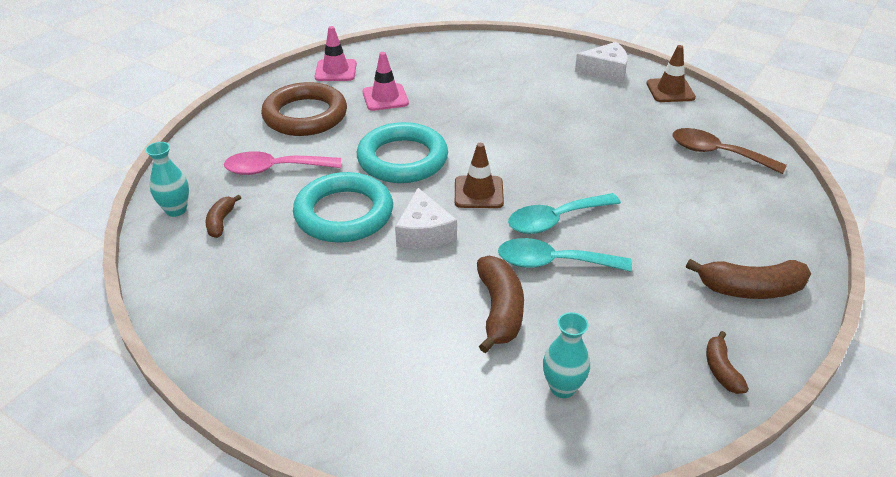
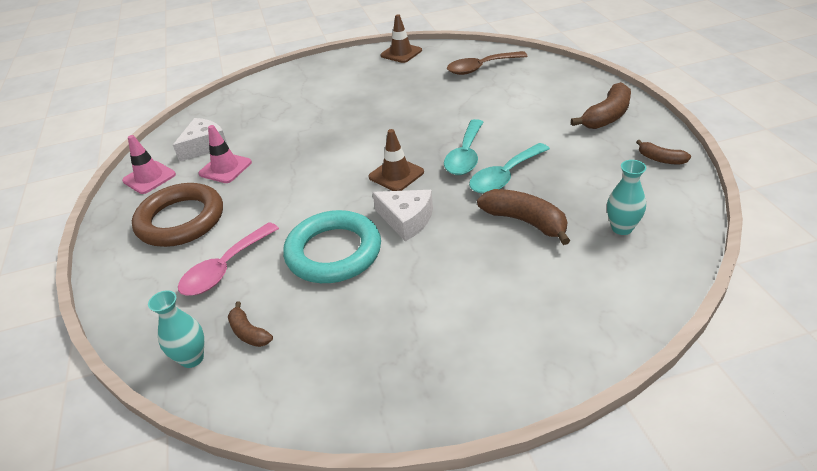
camera: 45 degrees left, 0 degrees up
(402, 159) = (311, 193): turquoise ring -> none
(605, 70) = (346, 64): white cheese -> white cheese (204, 146)

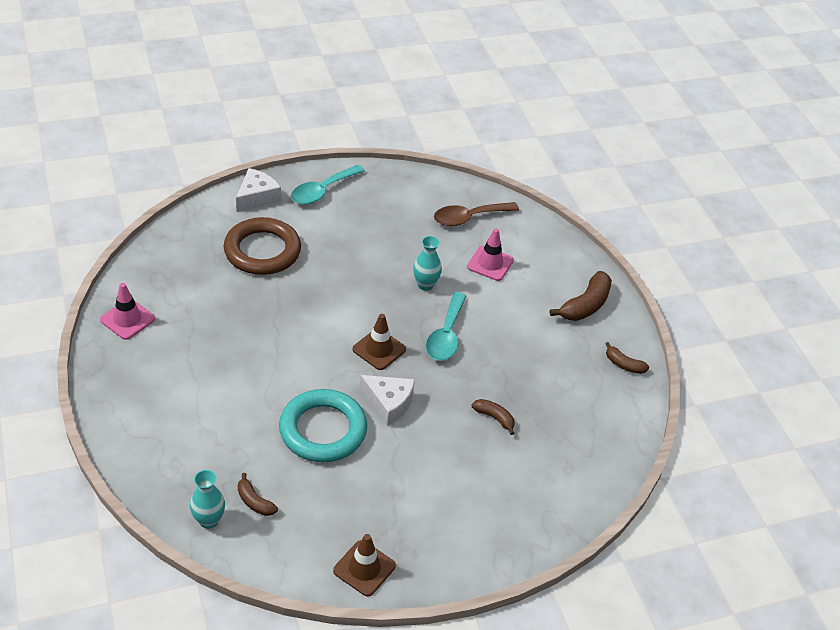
camera: 10 degrees left, 5 degrees up
(181, 220) = (171, 376): brown ring -> brown ring (262, 251)
(204, 146) = (179, 285): white cheese -> white cheese (257, 197)
(225, 168) = (206, 318): pink traffic cone -> pink traffic cone (490, 263)
(225, 268) = (224, 436): pink spoon -> none
(401, 53) = (384, 180): brown traffic cone -> brown traffic cone (364, 568)
(505, 176) = (481, 365): turquoise spoon -> turquoise spoon (322, 191)
(525, 221) = (494, 418): brown banana -> brown banana, size x0.57
(622, 228) = (575, 435): turquoise vase -> turquoise vase (425, 285)

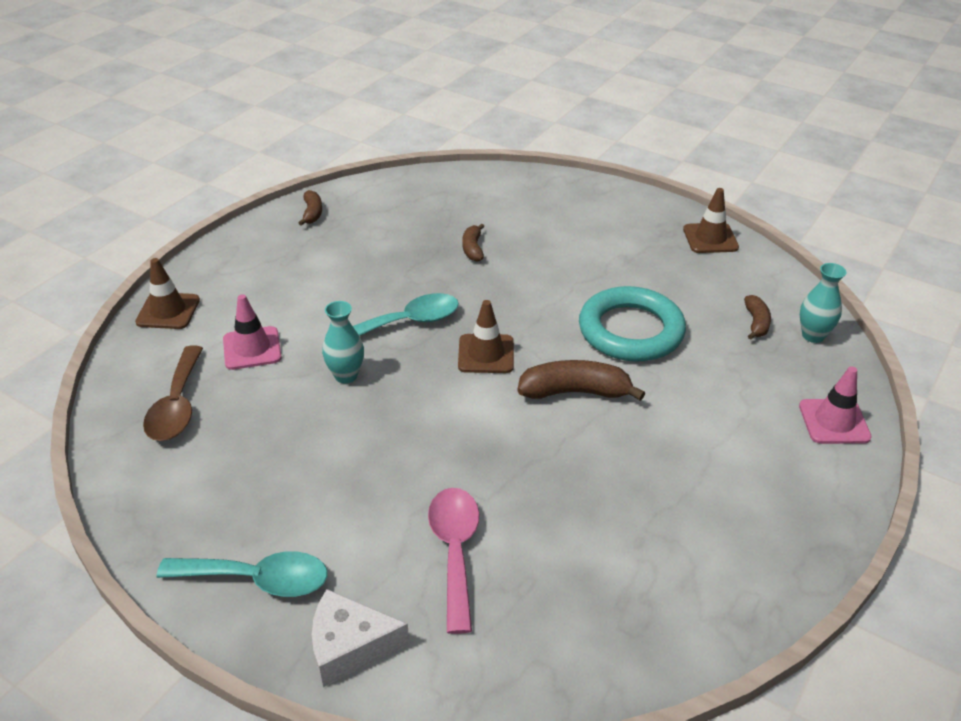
camera: 125 degrees left, 5 degrees down
(127, 319) = (731, 587): pink traffic cone -> pink traffic cone (834, 422)
(262, 251) = (455, 551): brown ring -> pink spoon
(388, 403) = (543, 311): white cheese -> none
(469, 218) = (177, 405): brown spoon -> brown spoon turned 60 degrees clockwise
(562, 249) = (168, 311): none -> brown traffic cone
(585, 305) = (251, 262): brown banana -> brown banana (575, 392)

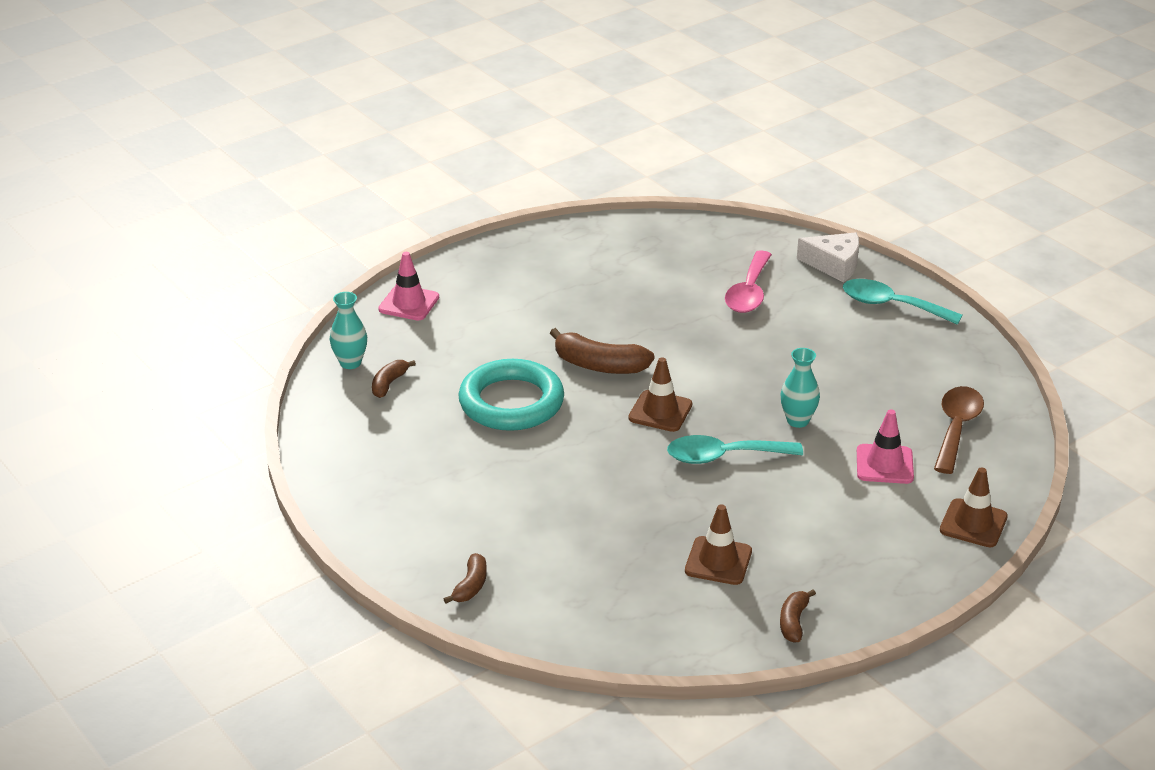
camera: 160 degrees left, 5 degrees down
(473, 249) = (616, 524): brown banana -> brown banana (471, 586)
(710, 238) = (342, 476): brown traffic cone -> brown traffic cone (718, 561)

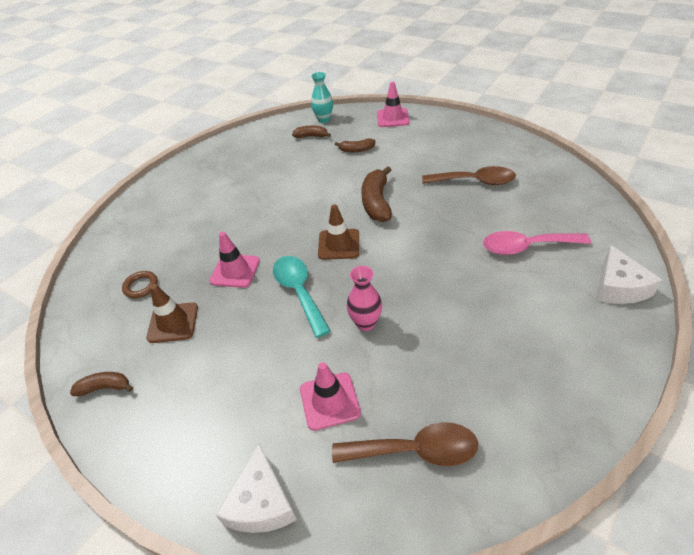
camera: 75 degrees right, 10 degrees up
(471, 586) = (134, 219): brown banana -> brown banana (356, 150)
(511, 402) = (316, 181): turquoise ring -> none
(614, 286) = (474, 181): none -> brown spoon
(633, 585) = (141, 286): none -> brown ring
(655, 500) = (235, 271): none -> pink traffic cone
(797, 421) = (365, 323): turquoise vase -> pink vase
(891, 305) = (589, 345): turquoise spoon -> none
(973, 523) = (261, 502): brown traffic cone -> white cheese

